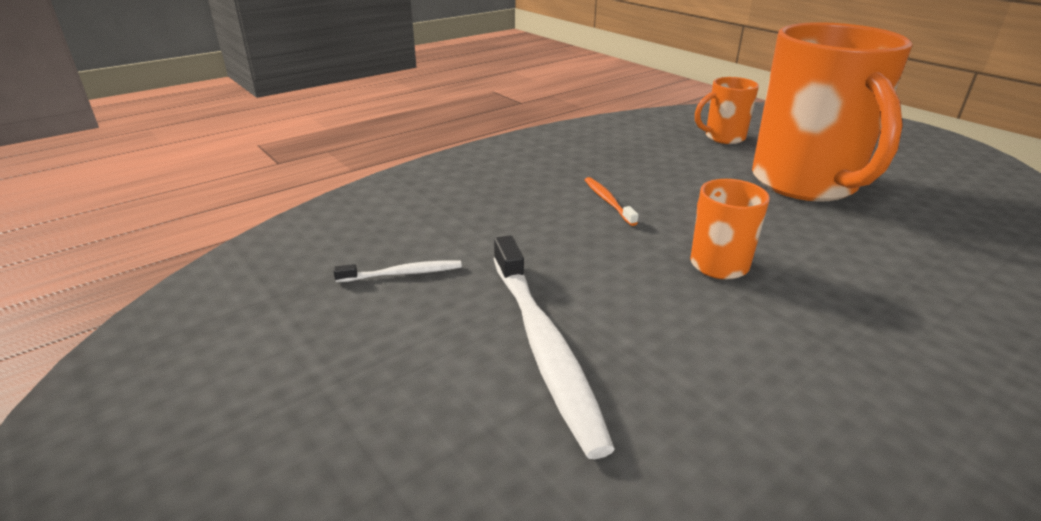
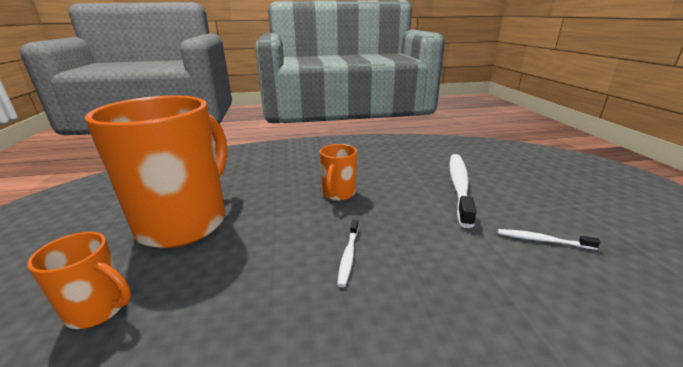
camera: 150 degrees left, 5 degrees down
(608, 201) = (348, 255): orange toothbrush -> white toothbrush

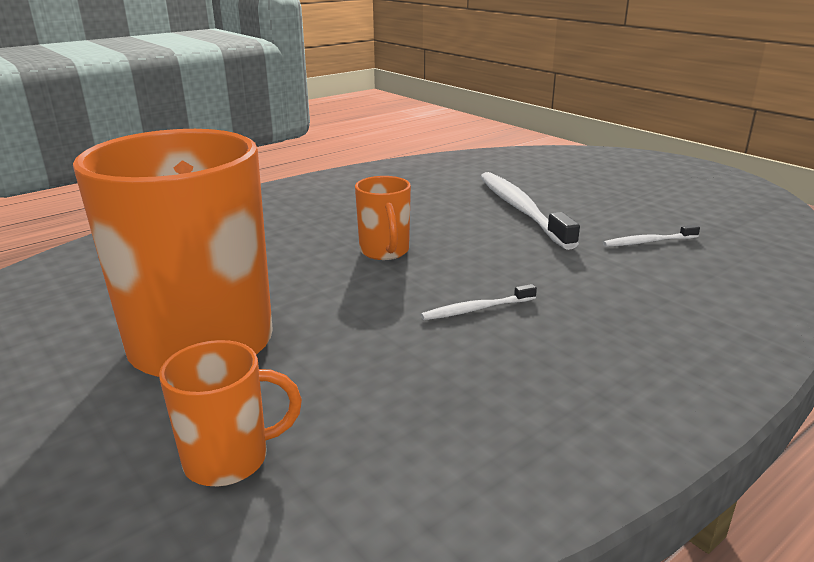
camera: 30 degrees left, 0 degrees up
(348, 255) = (477, 309): white toothbrush -> white toothbrush turned 90 degrees clockwise

